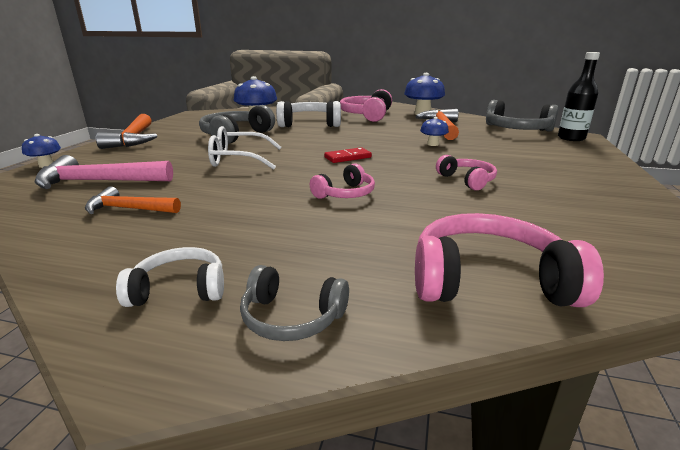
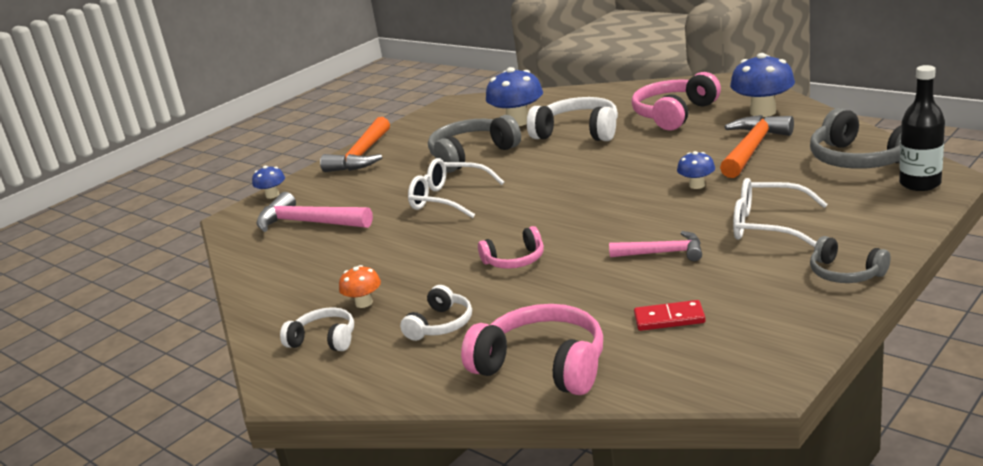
camera: 30 degrees right, 0 degrees up
(129, 209) = (320, 260): orange hammer -> none
(210, 243) = (364, 303): none -> orange mushroom
(292, 317) = (381, 370): grey headphones -> grey headphones (845, 273)
(324, 254) = (441, 325): none -> white headphones
(348, 157) = (567, 204): red domino -> red domino (669, 319)
(467, 180) = (663, 253): pink headphones -> pink hammer
(517, 161) = (769, 226): none -> white glasses

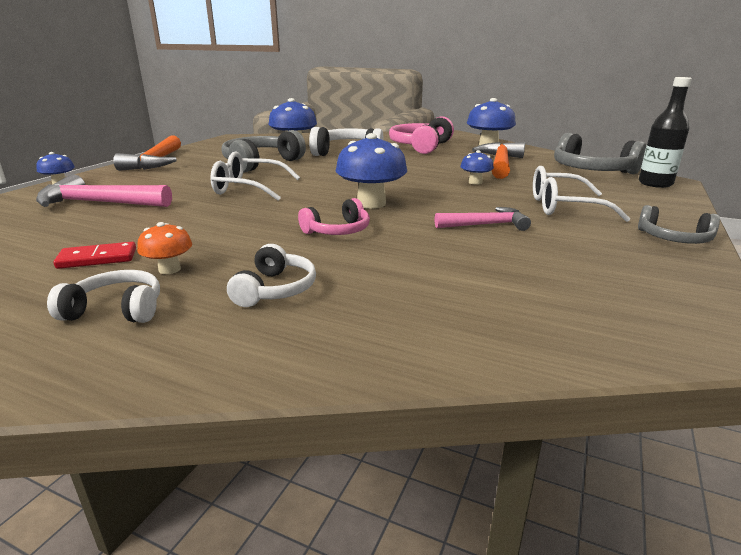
camera: 20 degrees left, 0 degrees up
(543, 365) = (431, 331): pink headphones -> none
(563, 222) = (371, 204): none -> blue mushroom
(669, 319) = (543, 278): red domino -> red domino (97, 258)

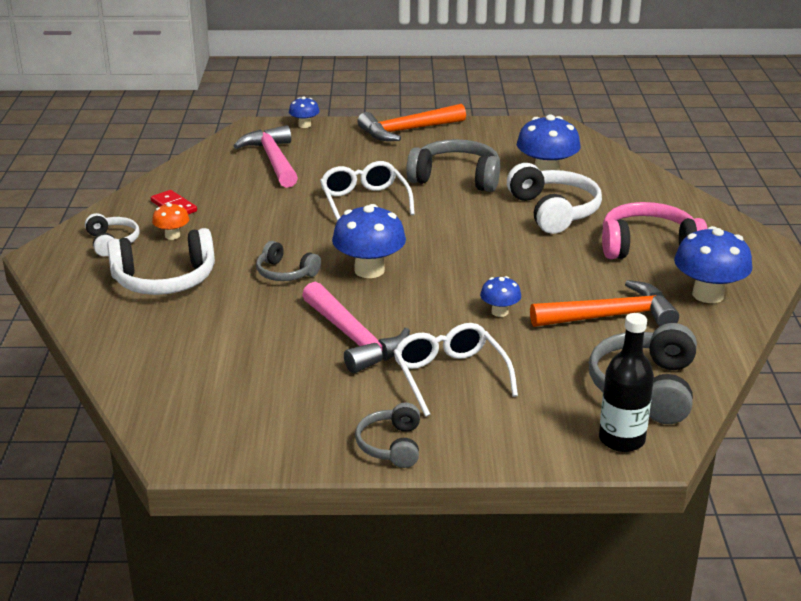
camera: 65 degrees right, 5 degrees up
(275, 289) = (165, 280): white headphones -> white headphones, size x1.73
(338, 231) = (285, 273): pink headphones -> grey headphones
(486, 225) = (353, 338): pink hammer -> pink hammer, size x1.59

